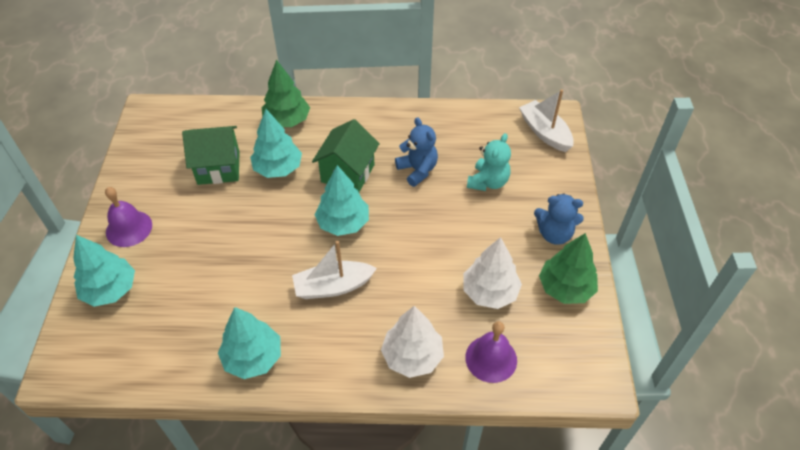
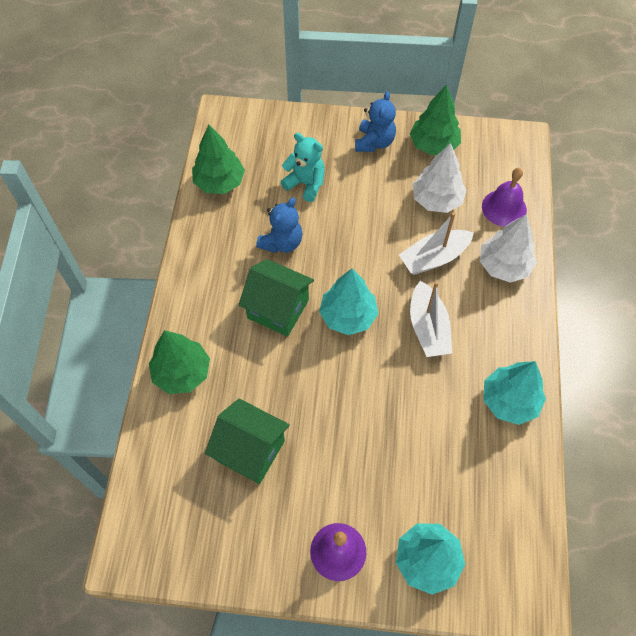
camera: 85 degrees left, 10 degrees up
(218, 167) = (250, 450): green house -> green house turned 60 degrees counterclockwise
(278, 168) = (261, 381): turquoise tree -> none
(417, 170) = (282, 242): blue teddy bear -> blue teddy bear turned 150 degrees clockwise
(476, 122) = (220, 182): none -> green tree
(545, 132) = (245, 128): white boat -> white boat (434, 258)

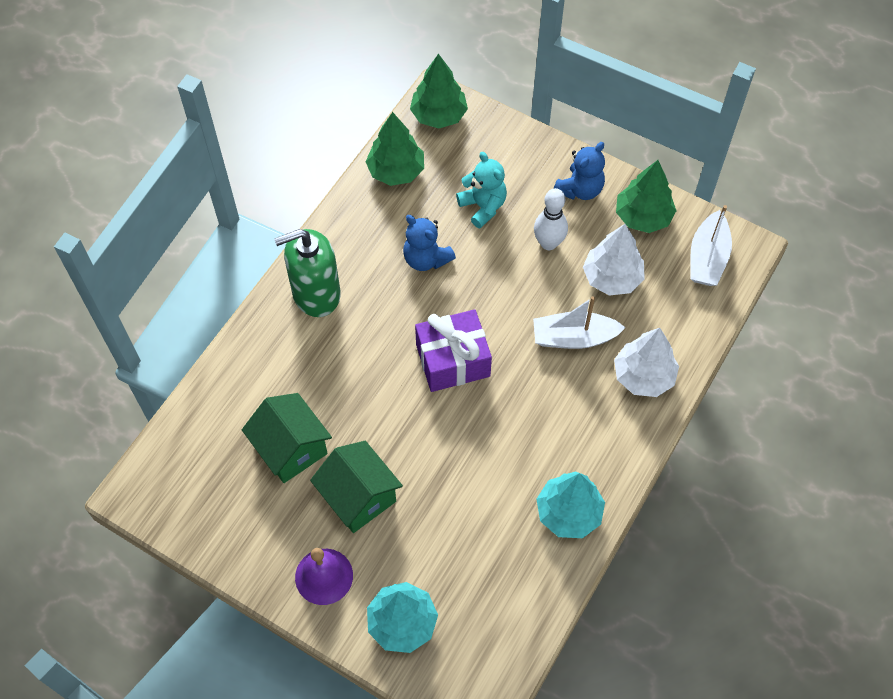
camera: 25 degrees right, 0 degrees up
(182, 373) = (264, 348): green tree -> green tree (438, 115)
(203, 308) = (316, 294): none -> green soap dispenser
(278, 309) = (387, 325): green house -> green house (359, 497)
(282, 242) = (426, 259): blue teddy bear -> blue teddy bear turned 75 degrees clockwise
(348, 316) = (453, 360): turquoise tree -> purple gift
(373, 192) = (548, 243): none -> white bowling pin
(428, 328) = (527, 406): white boat -> white boat (707, 258)
(504, 208) = (680, 315): purple bell -> none

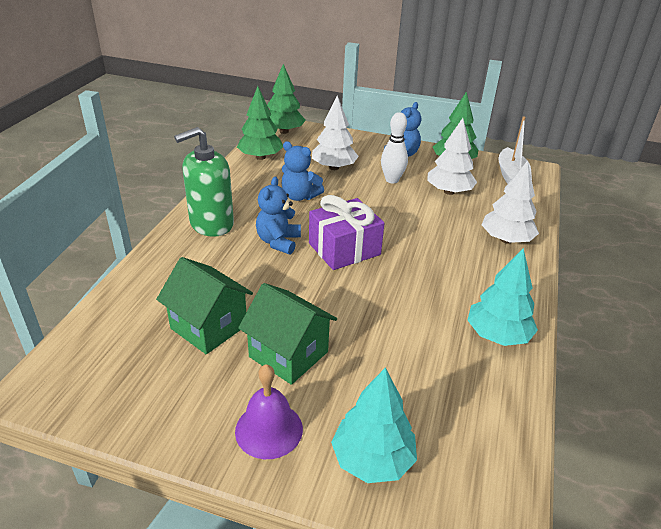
camera: 15 degrees left, 25 degrees down
(383, 336) = (278, 242): none -> blue teddy bear
(483, 206) = (334, 167): turquoise teddy bear -> white tree
(573, 338) = (438, 225): white boat -> none

